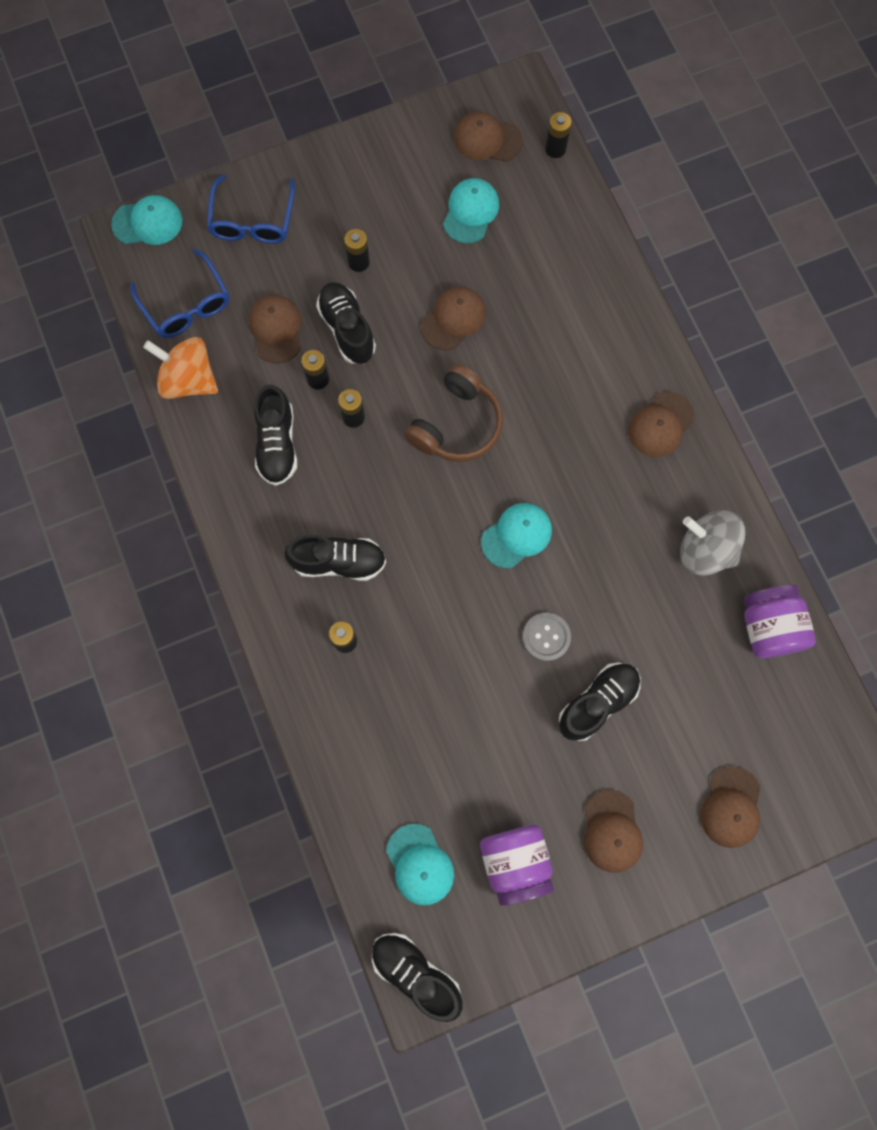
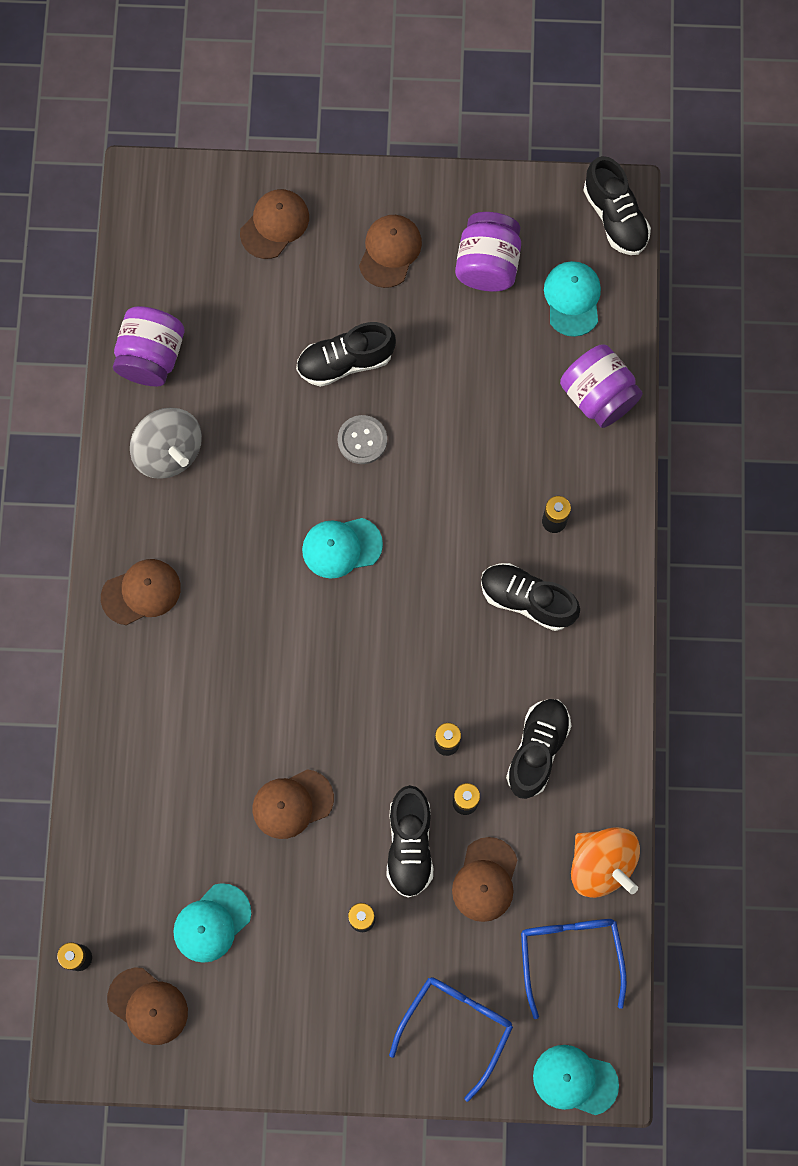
camera: 155 degrees left, 0 degrees up
(355, 777) = (598, 396): none -> purple jar
(457, 424) = (345, 686): brown headphones -> none

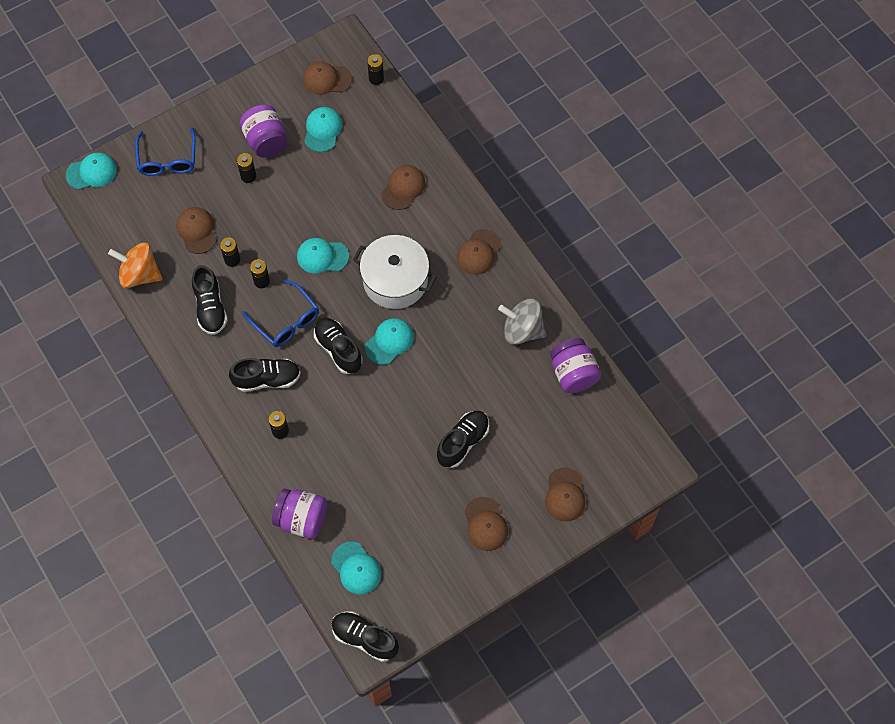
camera: 145 degrees right, 10 degrees down
(275, 625) = (395, 280): none -> white pot
(292, 804) = (322, 204): brown cap -> brown cap (403, 188)
(344, 725) = (322, 256): none -> turquoise cap
(362, 440) = (420, 405): grey button -> none
(409, 845) = (247, 223): black shoe -> black shoe (338, 349)
(487, 264) = (422, 555): purple jar -> purple jar (266, 141)
(570, 954) = (129, 224): blue glasses -> blue glasses (286, 321)

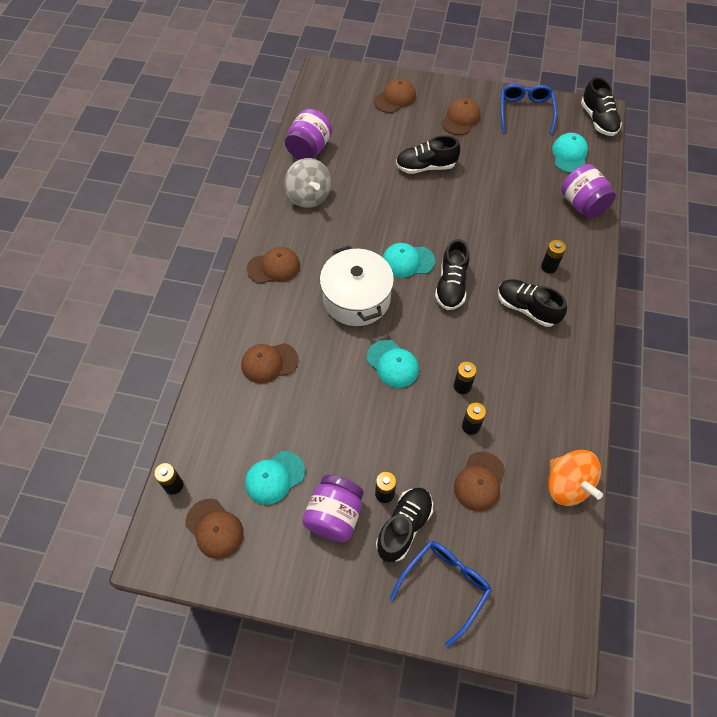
camera: 135 degrees left, 5 degrees down
(92, 172) = (535, 646): turquoise cap -> none
(210, 308) = (526, 400): black shoe -> black shoe (404, 527)
(286, 321) = (471, 338): blue glasses -> blue glasses (525, 111)

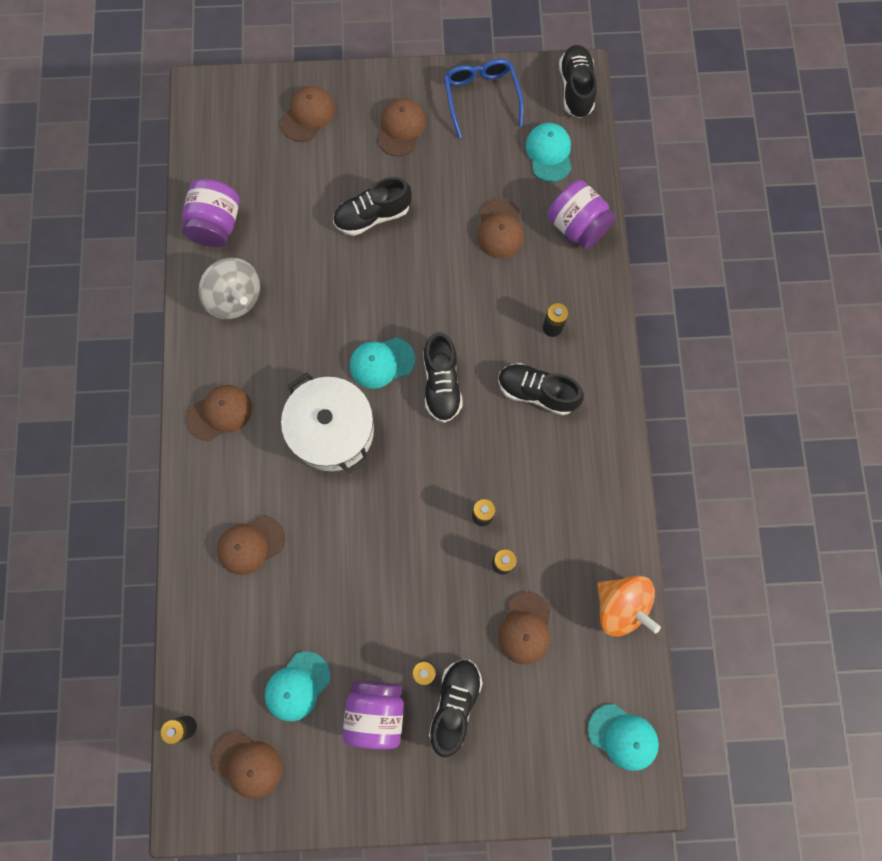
camera: 15 degrees left, 15 degrees up
(392, 364) = (396, 508): turquoise cap -> turquoise cap (623, 737)
(445, 585) = (513, 757): blue glasses -> none
(521, 194) = (500, 229): none -> brown cap
(598, 120) = (576, 89): black shoe -> black shoe turned 150 degrees counterclockwise

